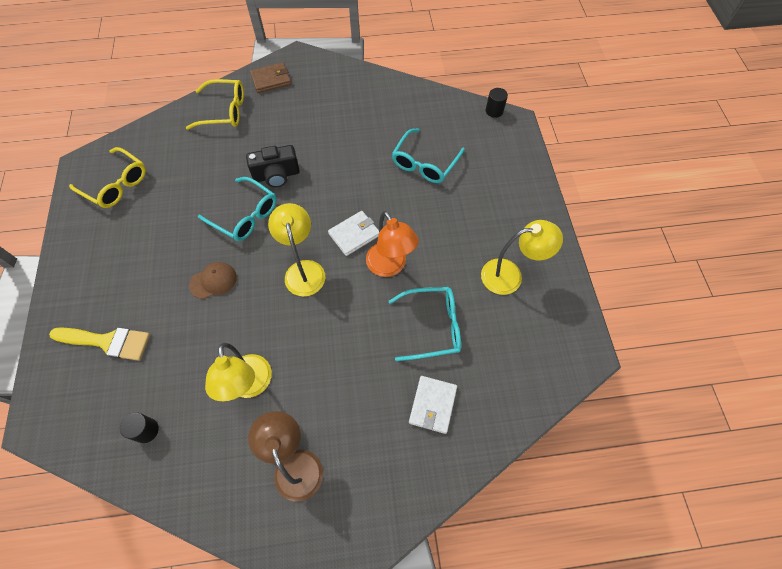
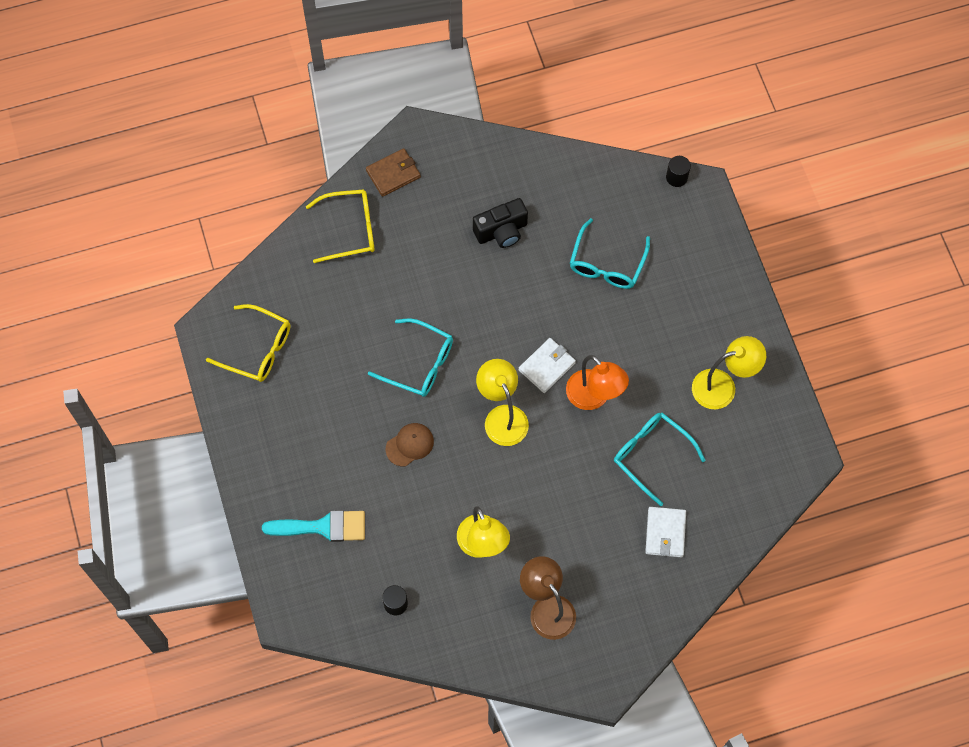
camera: 10 degrees left, 5 degrees up
(107, 341) = (323, 527): yellow brush -> turquoise brush
(276, 175) = (440, 307): black camera -> black camera (501, 231)
(432, 326) = (651, 455): turquoise glasses -> turquoise glasses turned 120 degrees counterclockwise

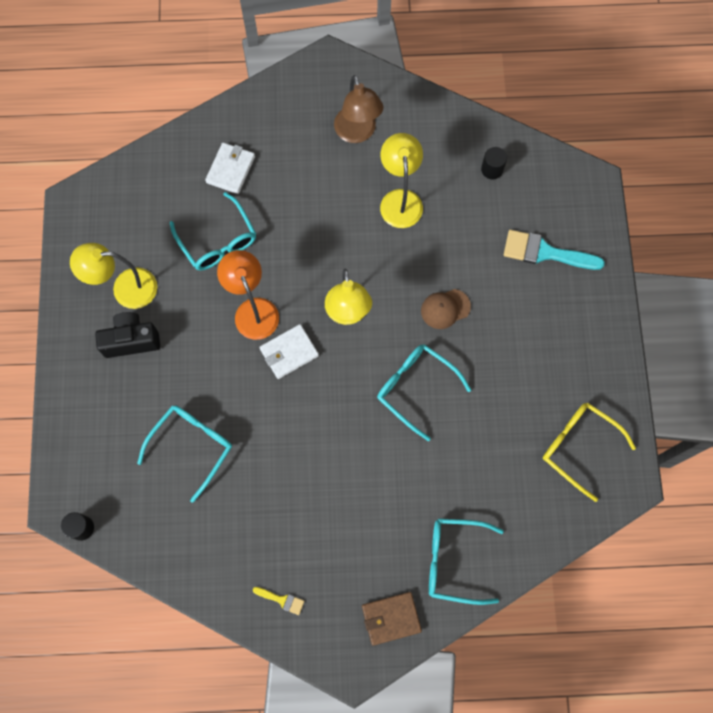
camera: 165 degrees left, 5 degrees up
(350, 229) = (454, 561): yellow glasses -> turquoise glasses
(488, 165) = (282, 600): none -> yellow brush
(501, 231) = (291, 514): black camera -> black camera (131, 340)

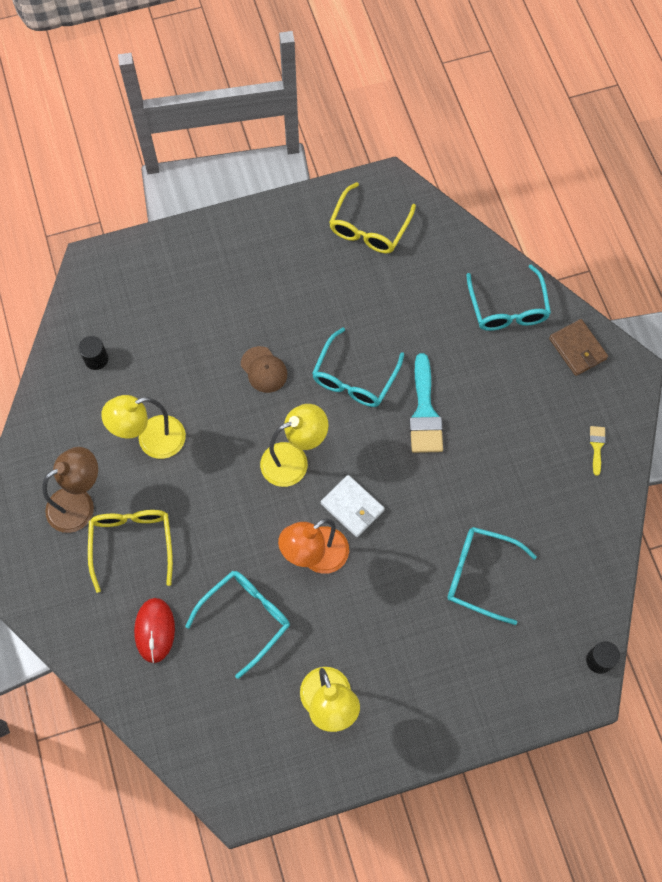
camera: 105 degrees left, 5 degrees down
(131, 340) = (386, 676): black camera -> none
(230, 169) = (154, 630): white wallet -> red mouse
(310, 166) = (132, 543): none -> yellow glasses
(545, 252) = (179, 292): turquoise brush -> turquoise brush (424, 412)

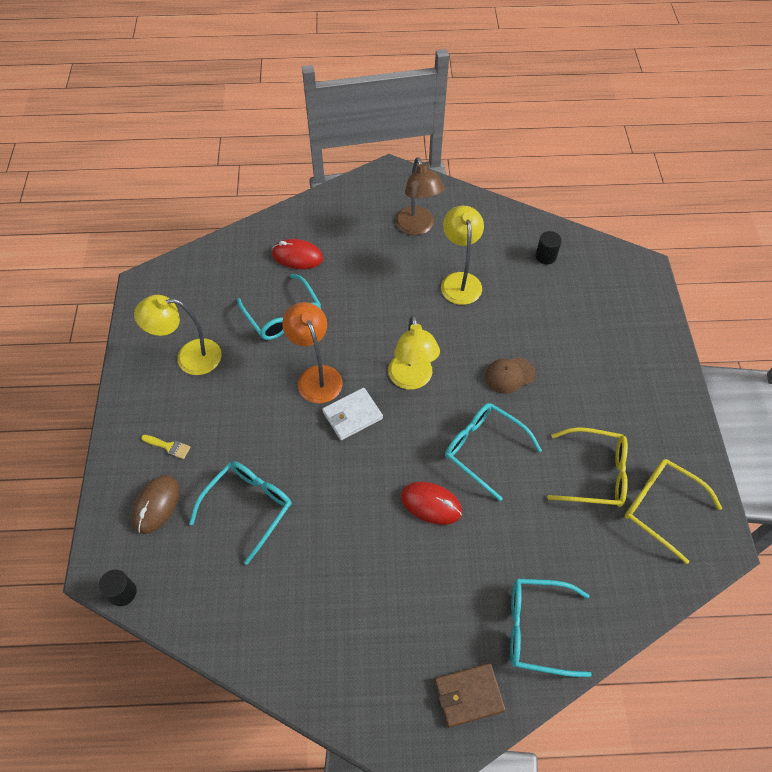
camera: 105 degrees right, 10 degrees down
(132, 543) = (373, 254): yellow glasses -> yellow glasses (595, 473)
(424, 412) = (431, 504): turquoise brush -> red mouse
(507, 665) = (156, 505): none -> brown mouse
(596, 446) = (343, 674): yellow brush -> yellow brush (169, 446)

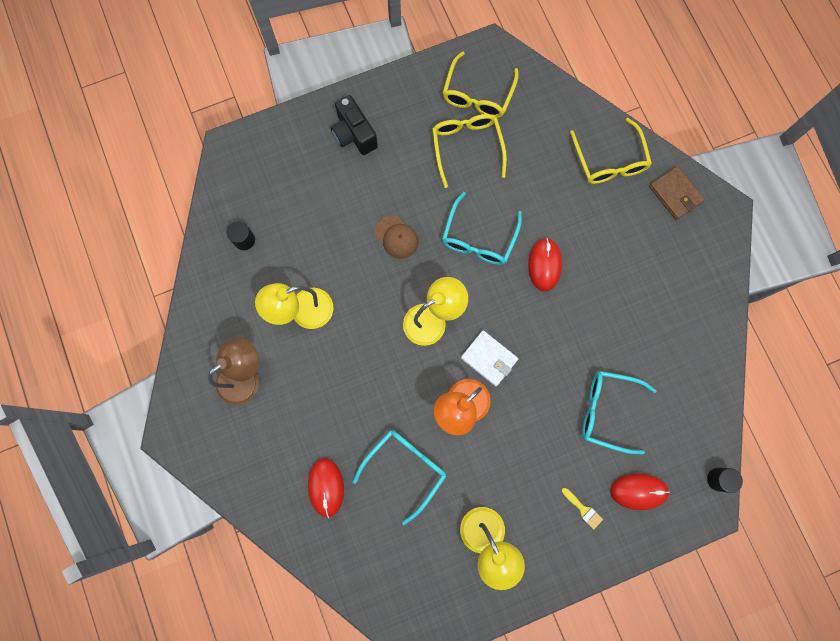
camera: 110 degrees left, 20 degrees up
(156, 505) = (638, 491): brown mouse -> red mouse
(169, 446) = (583, 509): yellow brush -> yellow brush turned 135 degrees clockwise
(537, 629) = (609, 161): turquoise glasses -> yellow glasses
(636, 371) = (354, 134): none -> black camera

